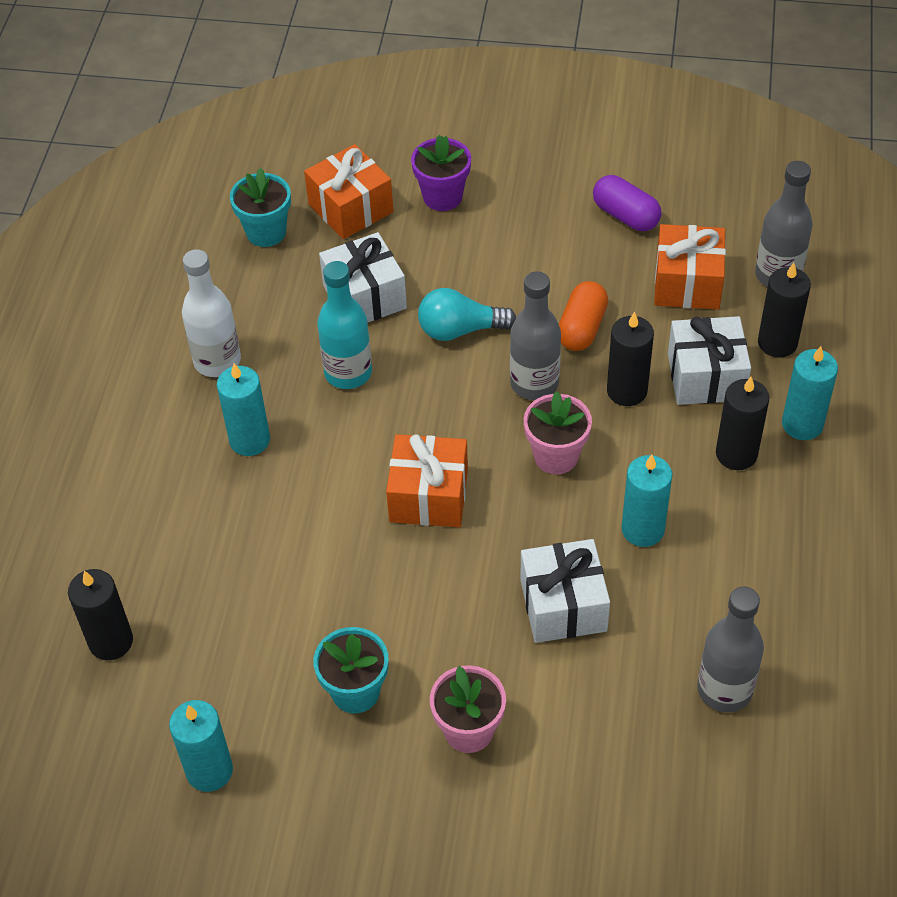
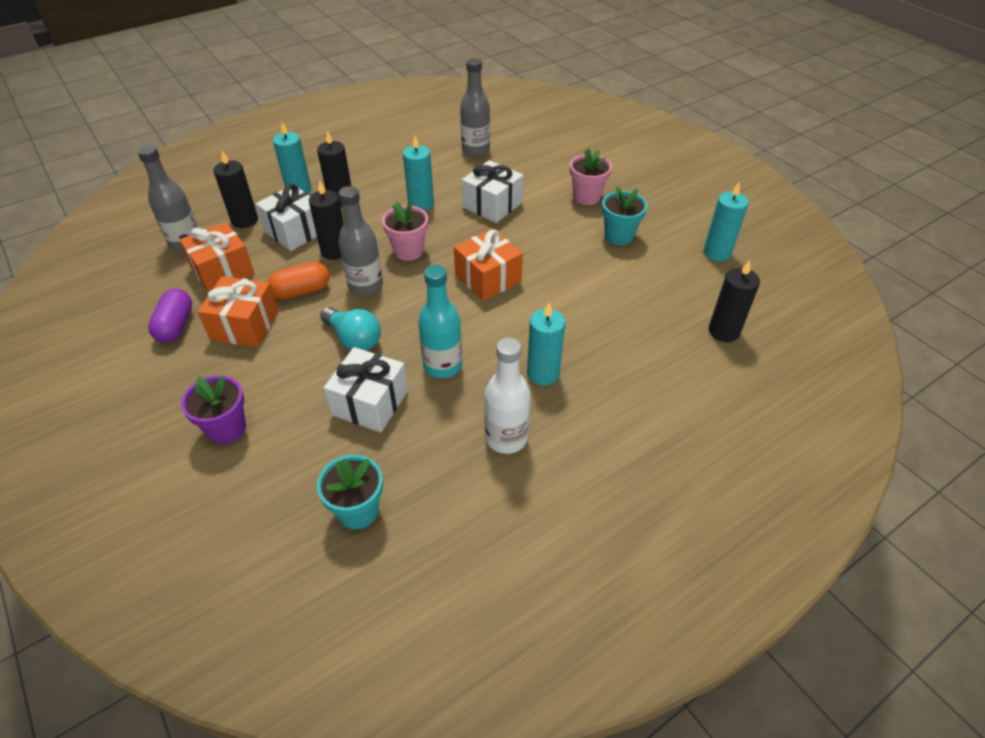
camera: 135 degrees left, 5 degrees down
(350, 208) = (284, 476): orange gift -> orange gift (245, 325)

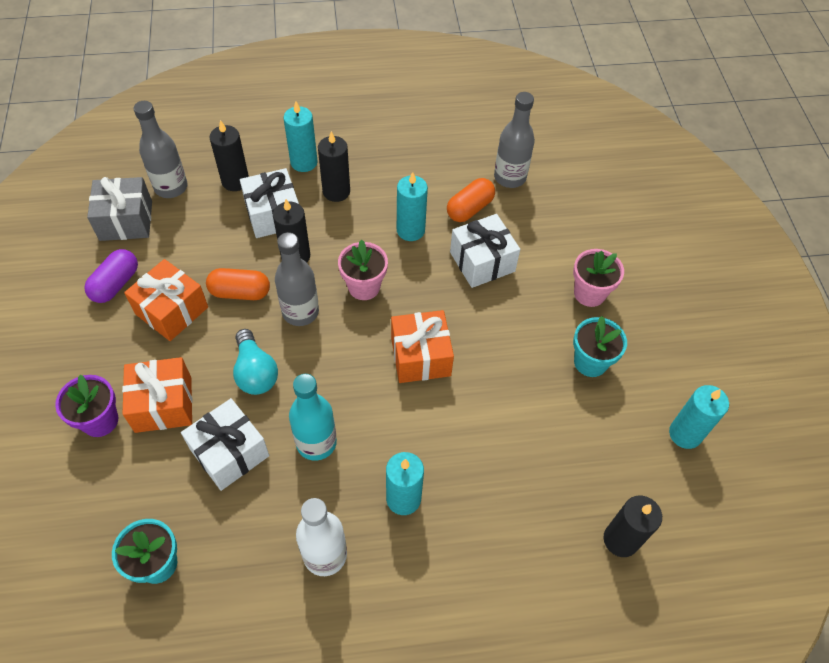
camera: 25 degrees right, 10 degrees up
(156, 279) = (126, 221): none -> grey gift
(222, 271) = (185, 236): orange gift -> orange gift (163, 404)
(458, 177) = (469, 208): none -> orange capsule

